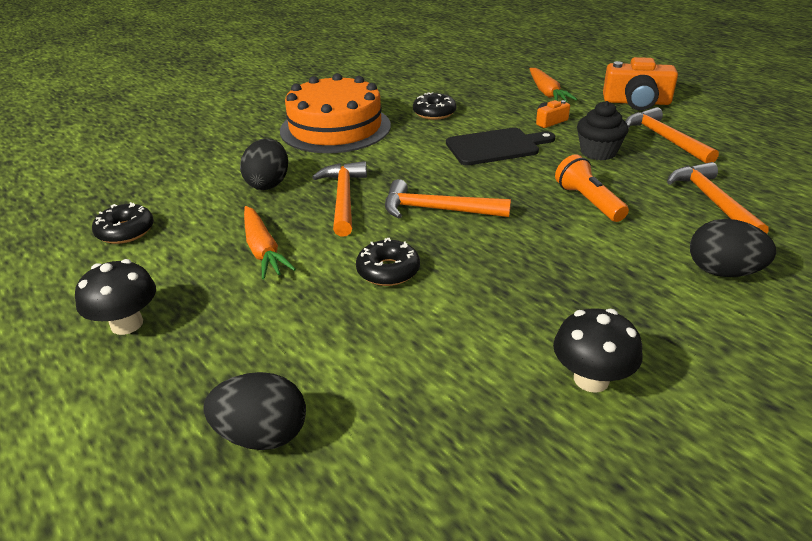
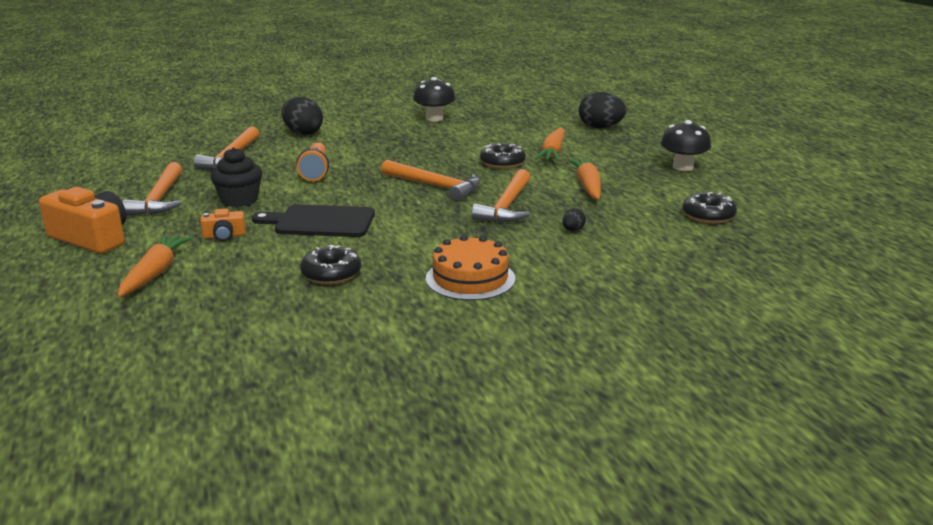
camera: 160 degrees left, 10 degrees down
(268, 184) = (573, 230): black egg -> black egg, size x0.47
(328, 315) = (553, 152): none -> orange carrot
(335, 128) = (470, 278): orange cake -> orange cake, size x0.60

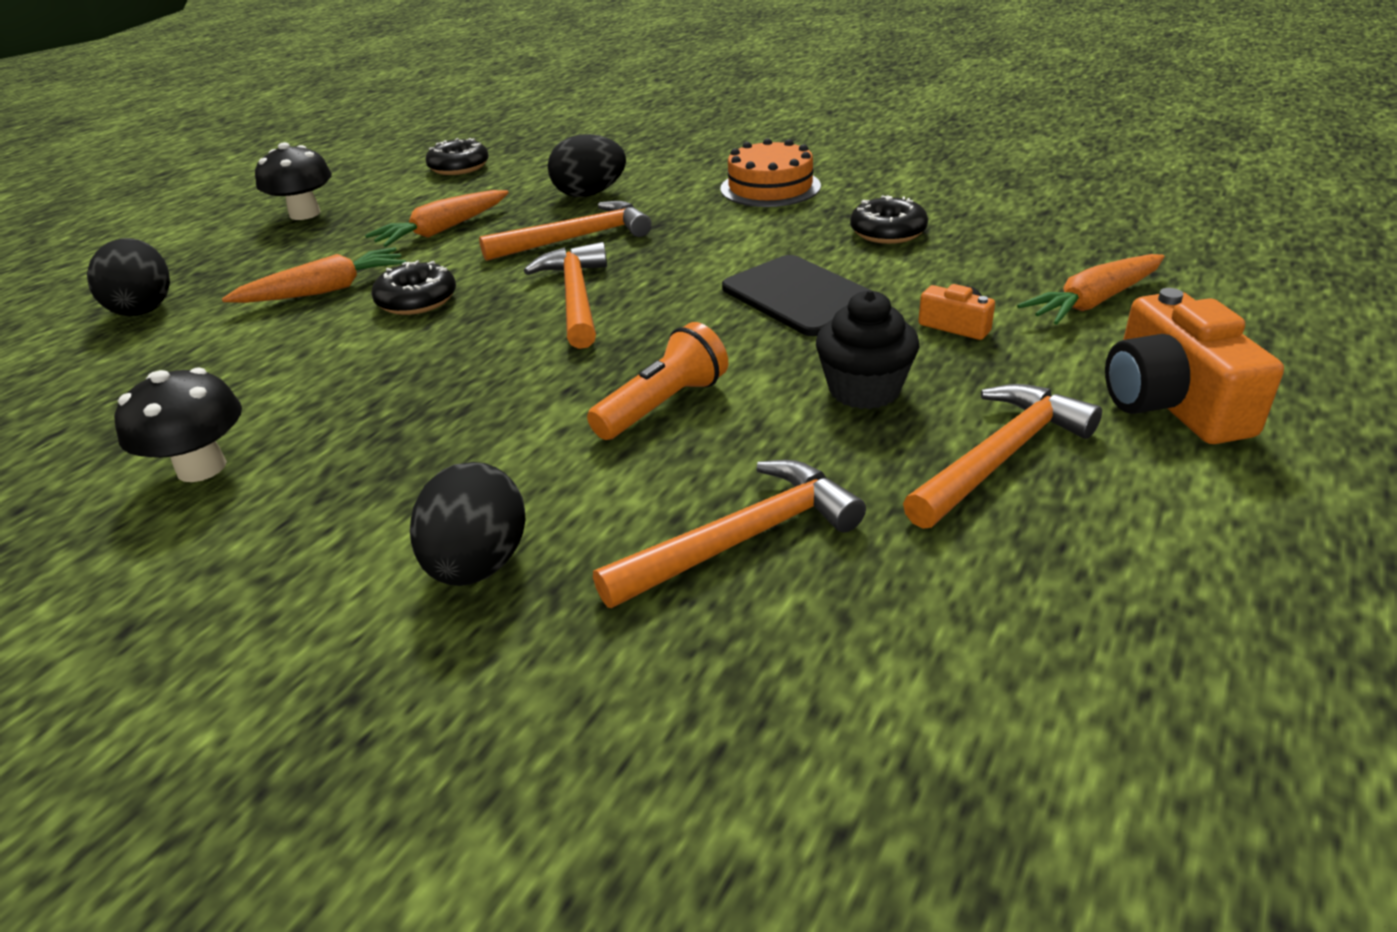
camera: 130 degrees left, 10 degrees up
(573, 230) = (589, 194): black egg -> black egg, size x2.11

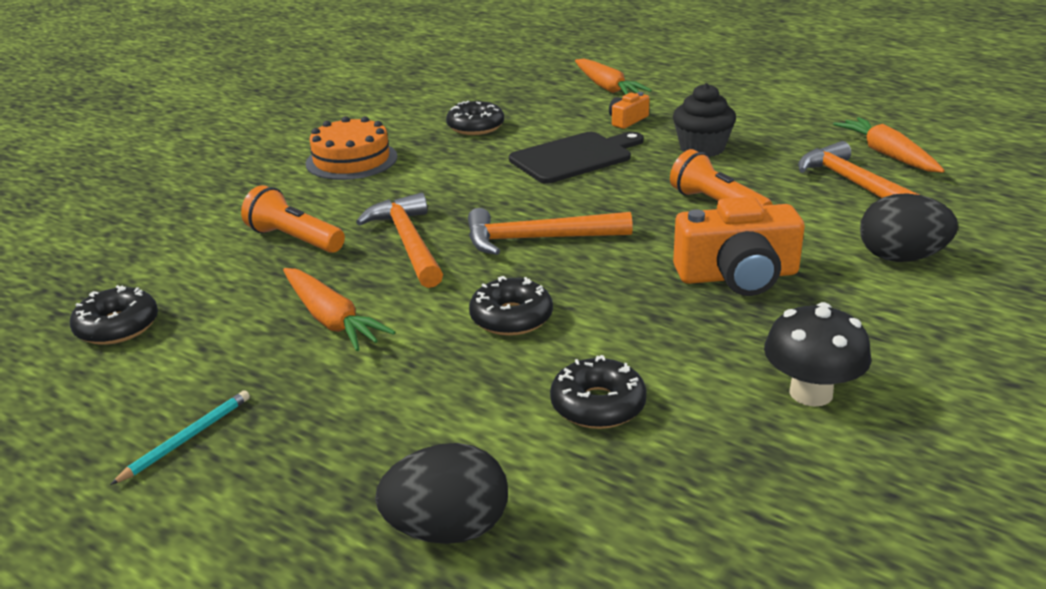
camera: 85 degrees left, 5 degrees down
(253, 352) = (598, 405): none -> black donut
(305, 214) = (186, 438): black mushroom -> turquoise pencil
(324, 290) = (460, 380): orange carrot -> orange carrot (887, 155)
(589, 194) = (294, 239): black egg -> orange flashlight
(1001, 456) = (771, 124): orange hammer -> none
(1171, 402) = (720, 87): orange camera -> orange camera (737, 276)

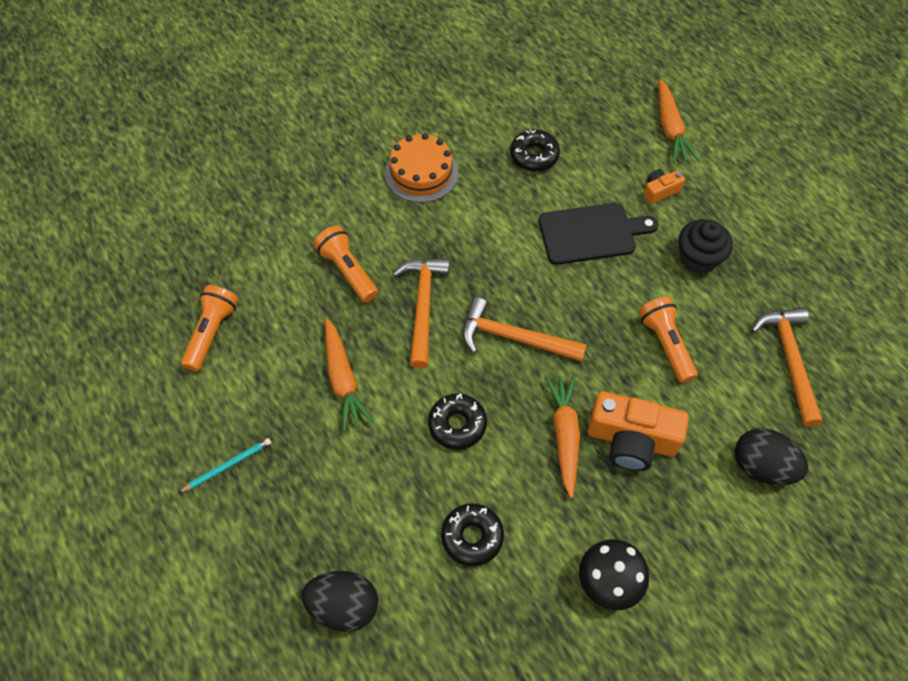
camera: 20 degrees right, 30 degrees up
(117, 327) = (212, 333): black donut -> orange flashlight
(887, 155) = (843, 326): orange carrot -> orange carrot (564, 435)

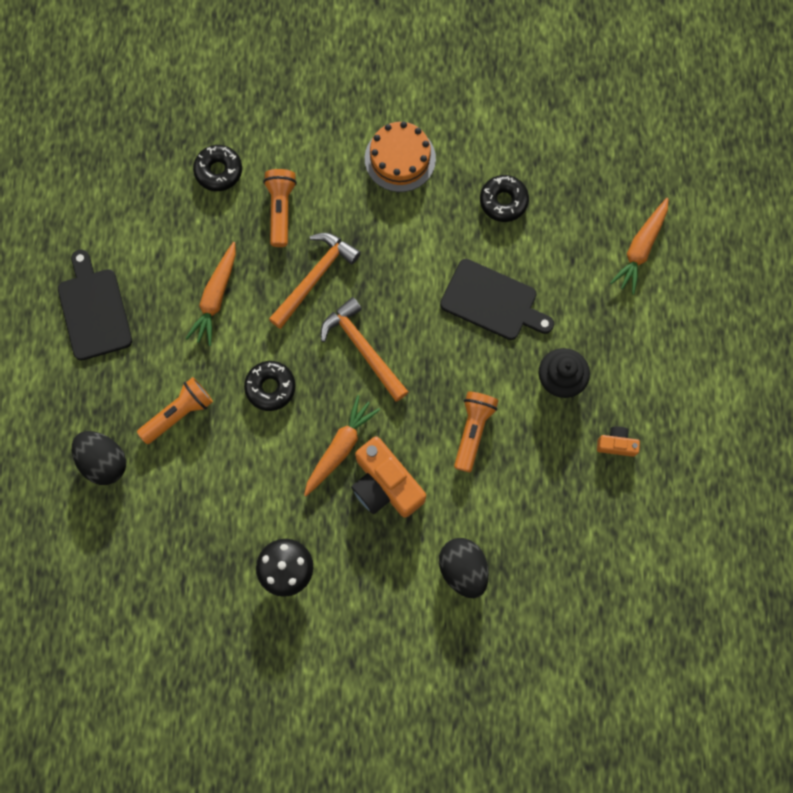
camera: 35 degrees right, 15 degrees up
(212, 333) = (149, 197): orange flashlight -> orange flashlight (179, 413)
(227, 466) = (94, 310): turquoise pencil -> black cutting board
(472, 537) = (220, 474): black donut -> black donut (218, 171)
(660, 191) = (581, 301): orange camera -> orange camera (616, 444)
(789, 359) = (557, 507): orange hammer -> none

